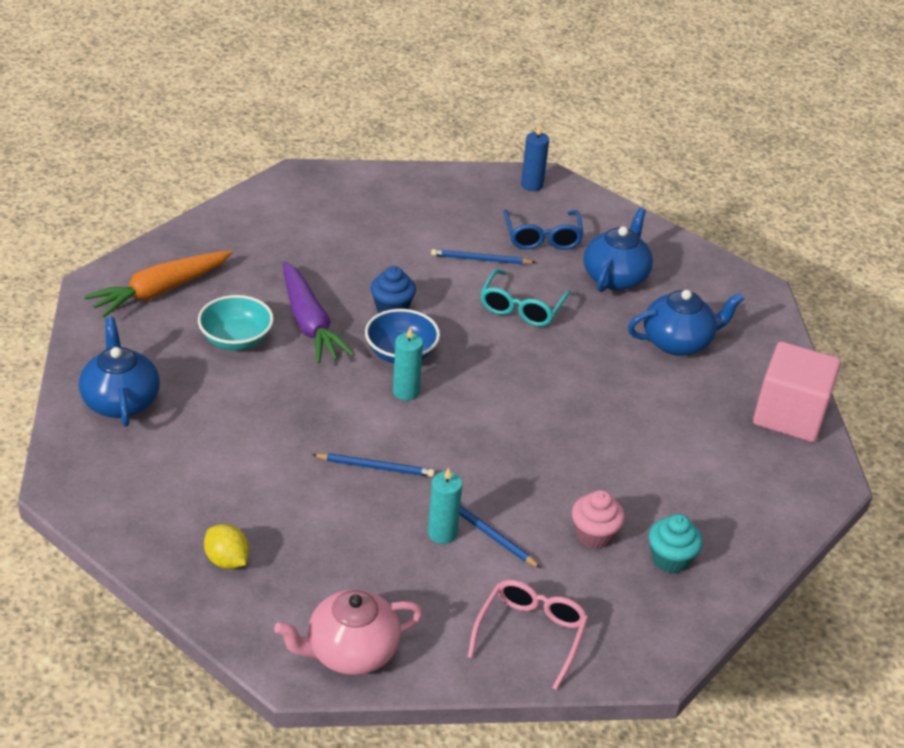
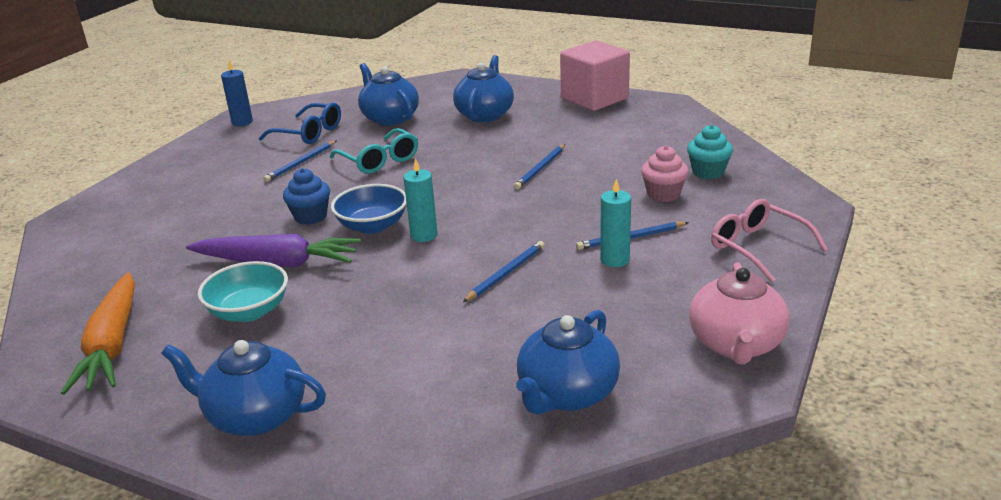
camera: 55 degrees left, 10 degrees down
(227, 560) = (567, 394): yellow lemon -> blue teapot
(585, 426) = (540, 169): none -> blue pencil

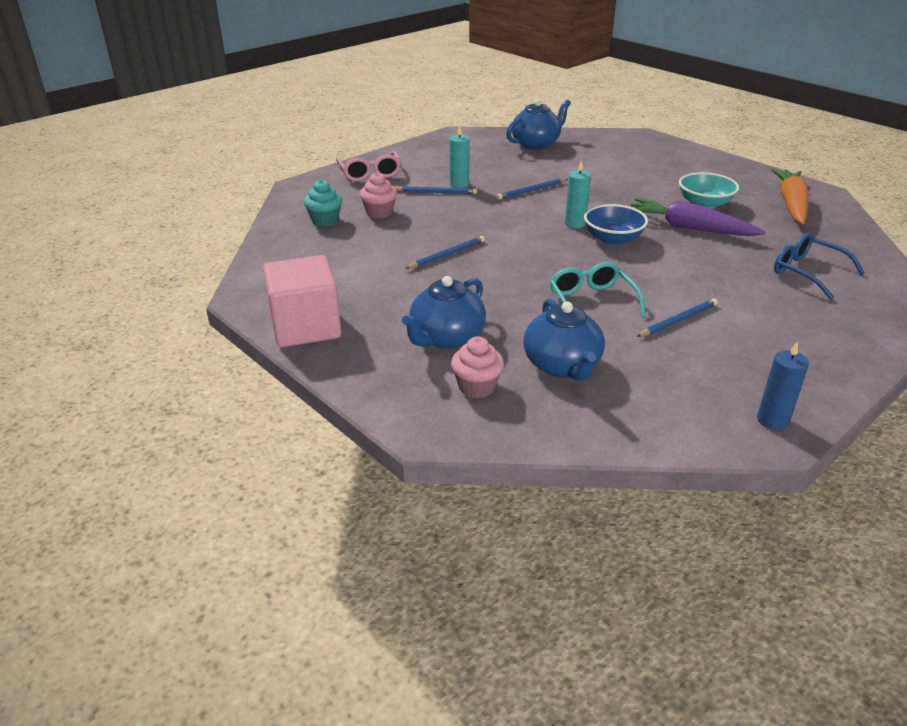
camera: 160 degrees left, 5 degrees up
(255, 416) = (690, 162): blue teapot -> none
(309, 133) = (671, 367): blue glasses -> blue glasses (807, 272)
(310, 216) = (665, 258): blue cupcake -> none
(443, 98) = (477, 387): none -> pink cupcake
(736, 344) = (441, 143): pink teapot -> none

